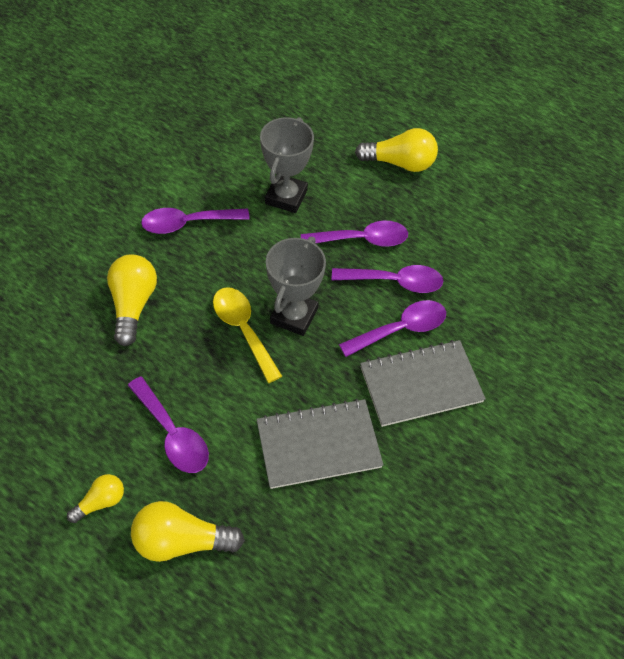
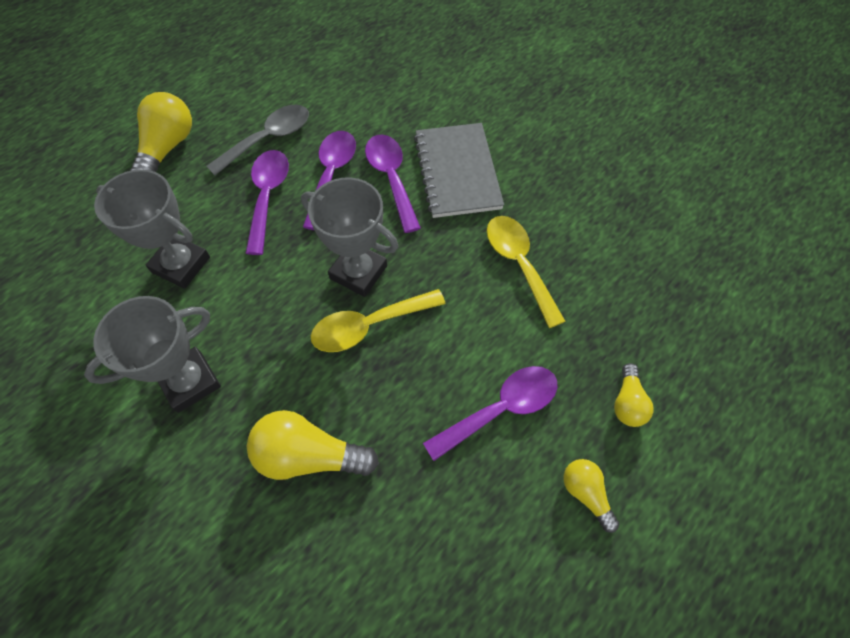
camera: 80 degrees left, 5 degrees up
(182, 540) = (627, 402): yellow light bulb -> yellow light bulb, size x0.58
(188, 223) = (190, 382): purple spoon -> grey trophy
(318, 445) = (519, 265): grey notebook -> yellow spoon
(426, 229) = (268, 139): none -> grey spoon

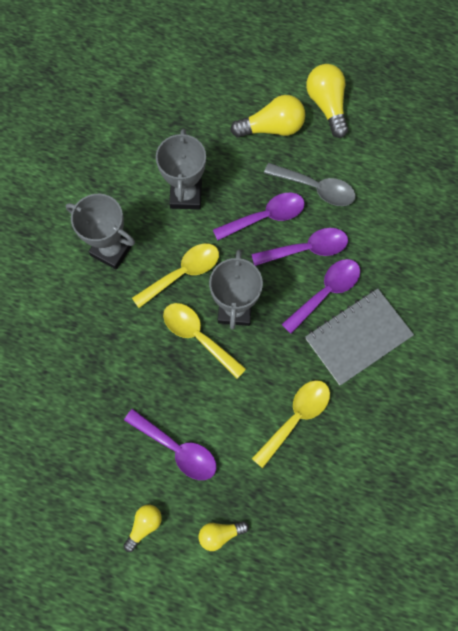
camera: 65 degrees right, 10 degrees up
(278, 309) = (182, 273): none -> yellow spoon
(309, 455) = (97, 344): yellow light bulb -> yellow light bulb (327, 106)

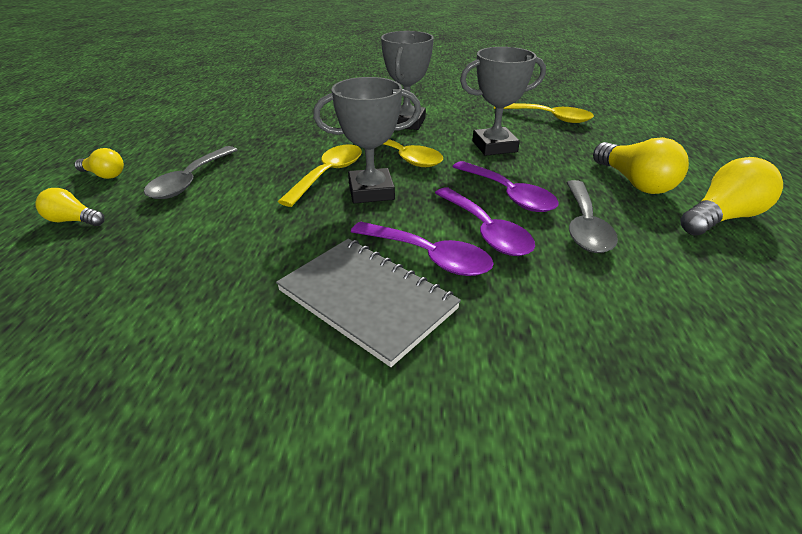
camera: 75 degrees right, 35 degrees down
(177, 448) = (190, 180): purple spoon -> grey spoon
(220, 533) = (73, 221): yellow light bulb -> yellow light bulb turned 45 degrees counterclockwise
(295, 418) = (225, 256): yellow spoon -> yellow spoon (548, 117)

